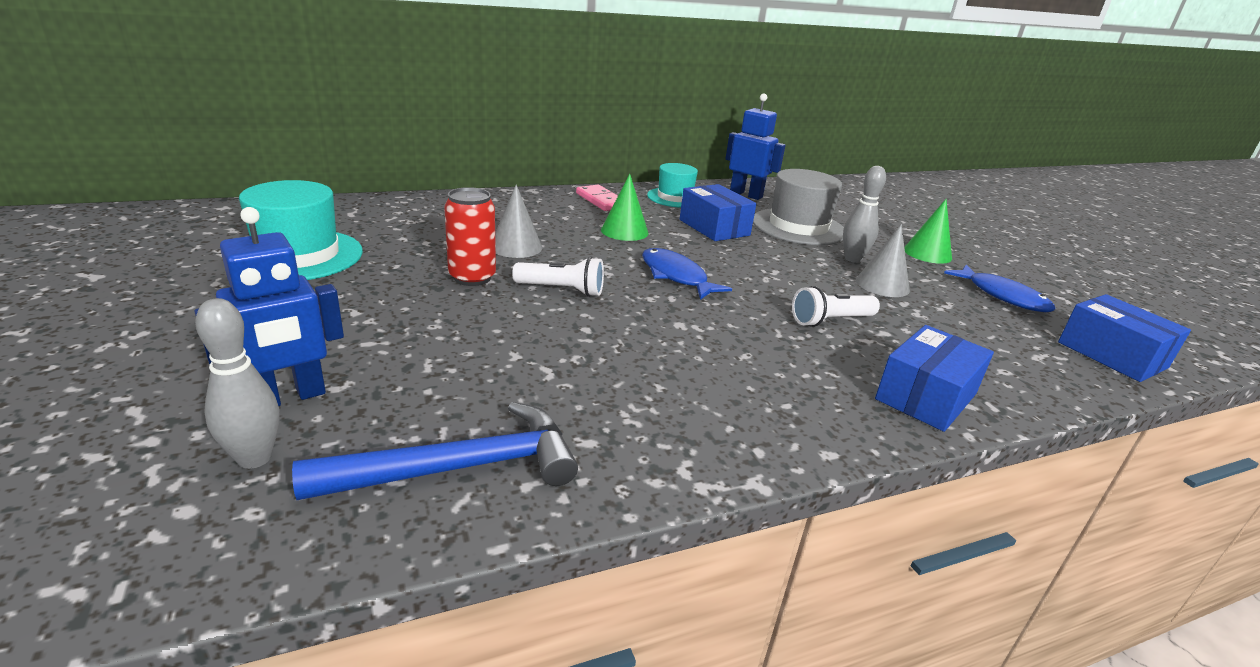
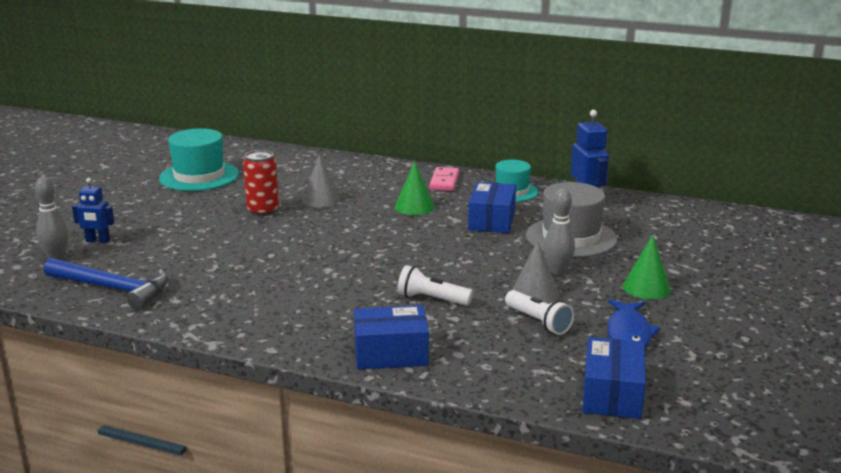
camera: 45 degrees right, 5 degrees down
(289, 398) = (98, 241): blue robot -> blue robot, size x0.64
(562, 290) = (298, 231): white flashlight -> white flashlight (538, 322)
(676, 276) = (386, 243): blue fish -> none

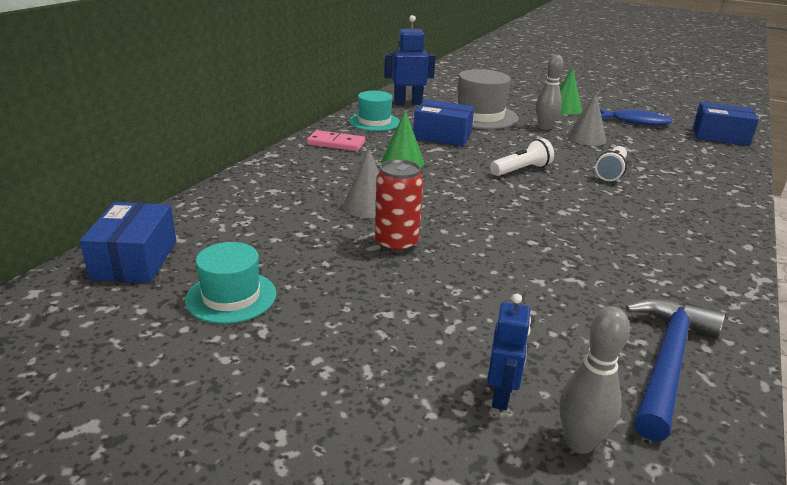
camera: 85 degrees left, 5 degrees up
(199, 176) = (231, 297): turquoise hat -> turquoise hat, size x0.64
(391, 353) = (716, 194): blue box -> blue box (135, 260)
(538, 322) = (633, 142): white flashlight -> white flashlight (521, 170)

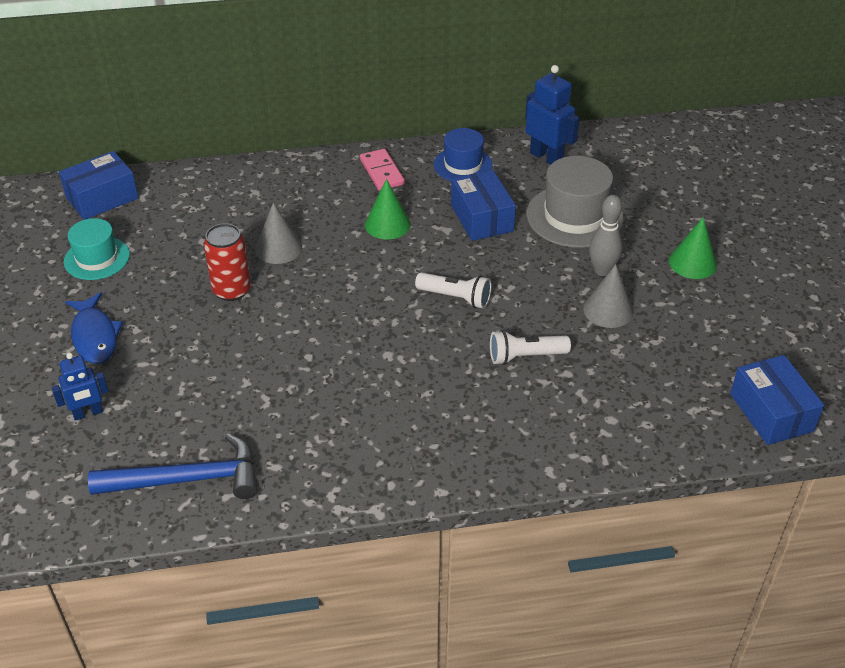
camera: 55 degrees right, 15 degrees up
(374, 122) = (463, 165): turquoise hat -> blue hat
(579, 442) = (68, 461): grey bowling pin -> none
(636, 122) = (725, 330): blue fish -> blue fish (95, 336)

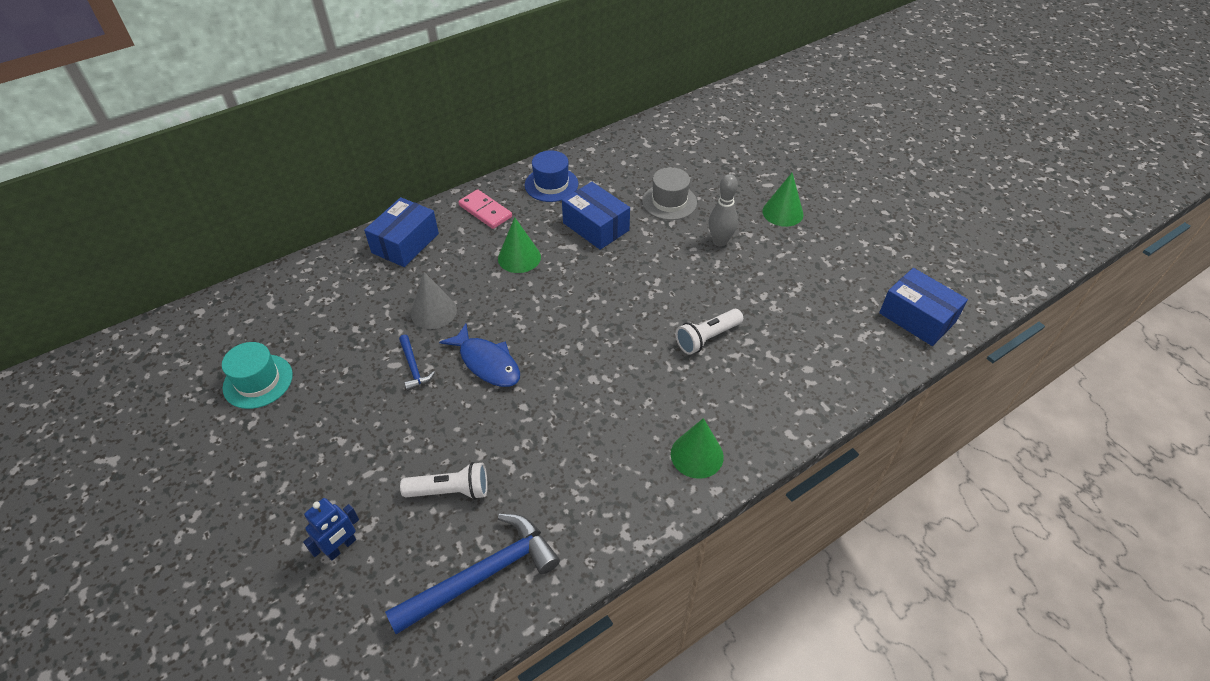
camera: 25 degrees left, 5 degrees up
(95, 336) = (302, 463): blue fish -> blue fish (487, 363)
(102, 198) = (228, 318): blue box -> blue box (405, 243)
(232, 290) = (413, 367): red can -> blue hammer
(443, 455) = (697, 455): none -> green cone
(455, 298) = (618, 305): white flashlight -> white flashlight (450, 491)
(546, 157) = (616, 158): blue robot -> none
(574, 216) = (669, 202): grey hat -> grey hat, size x0.64
(608, 310) = (745, 274): grey cone -> none

